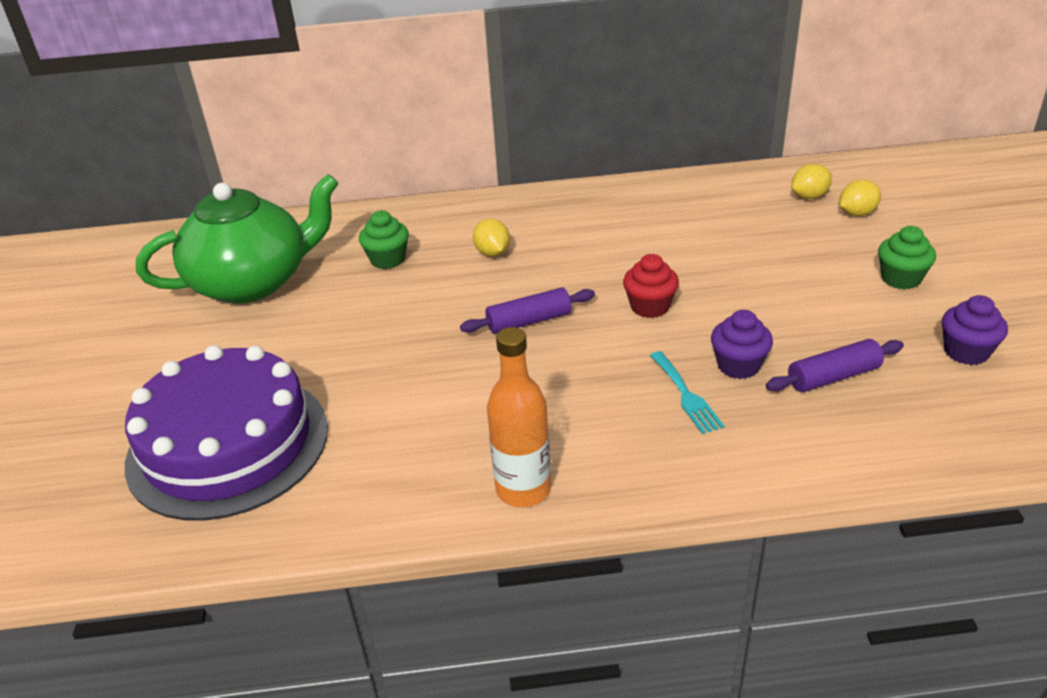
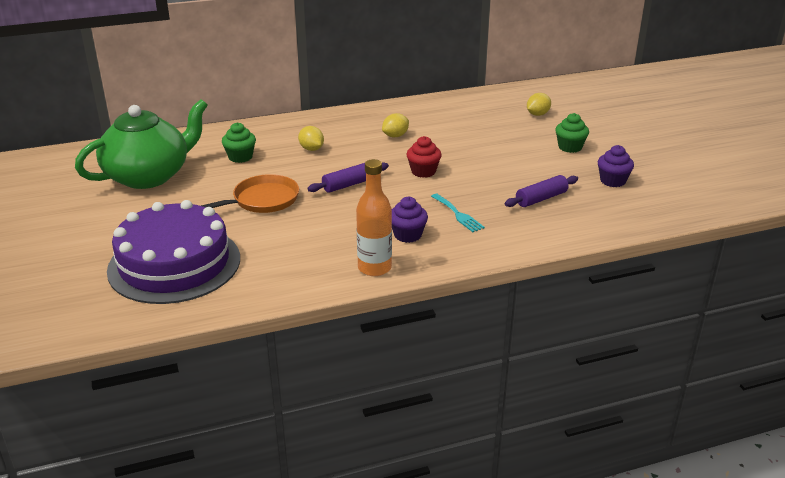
camera: 15 degrees left, 5 degrees down
(394, 338) = (262, 200): none -> orange pan
(738, 365) = (485, 197): purple cupcake -> purple cupcake (407, 235)
(809, 196) = (507, 106): yellow lemon -> yellow lemon (395, 136)

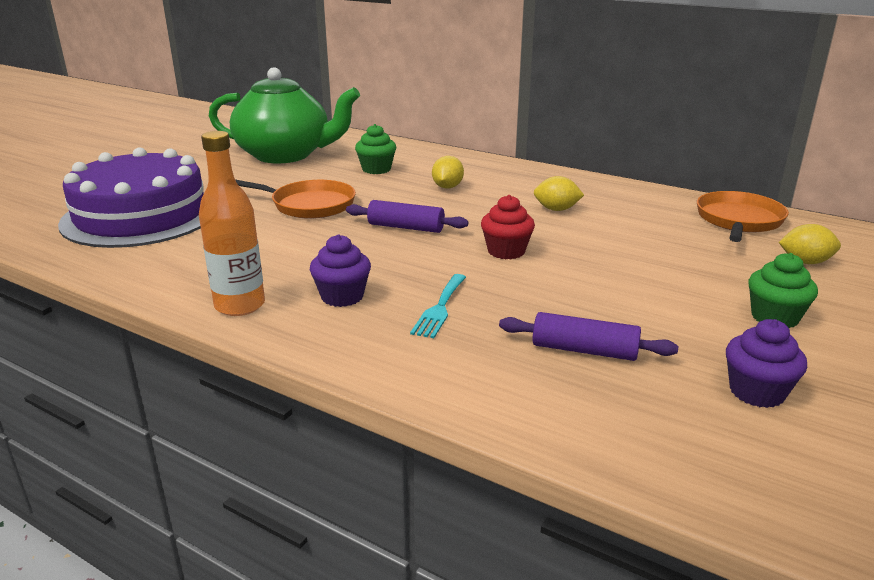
camera: 50 degrees right, 5 degrees down
(479, 103) = (738, 220): none -> orange pan

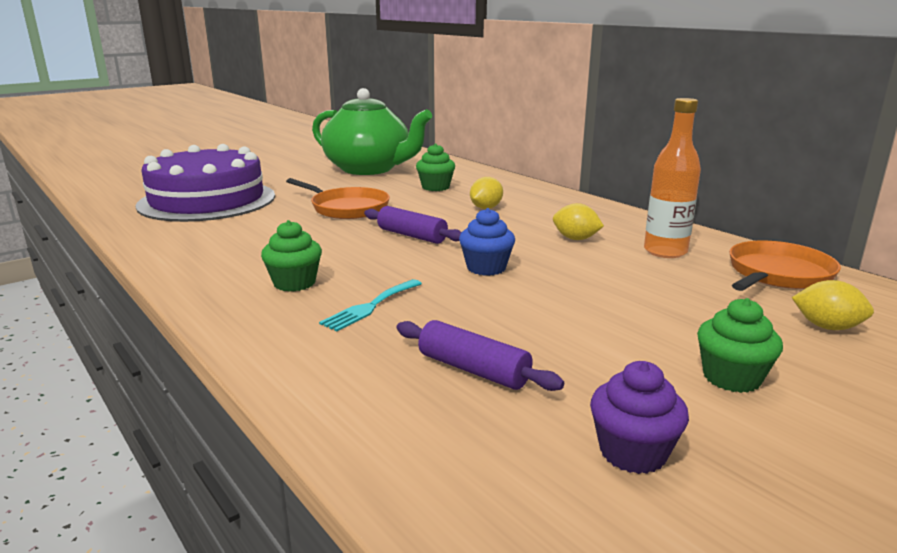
camera: 20 degrees right, 5 degrees down
(240, 305) = (204, 277): orange bottle -> orange bottle (665, 251)
(342, 296) = (294, 283): purple cupcake -> green cupcake
(506, 251) = (486, 268): red cupcake -> blue cupcake

